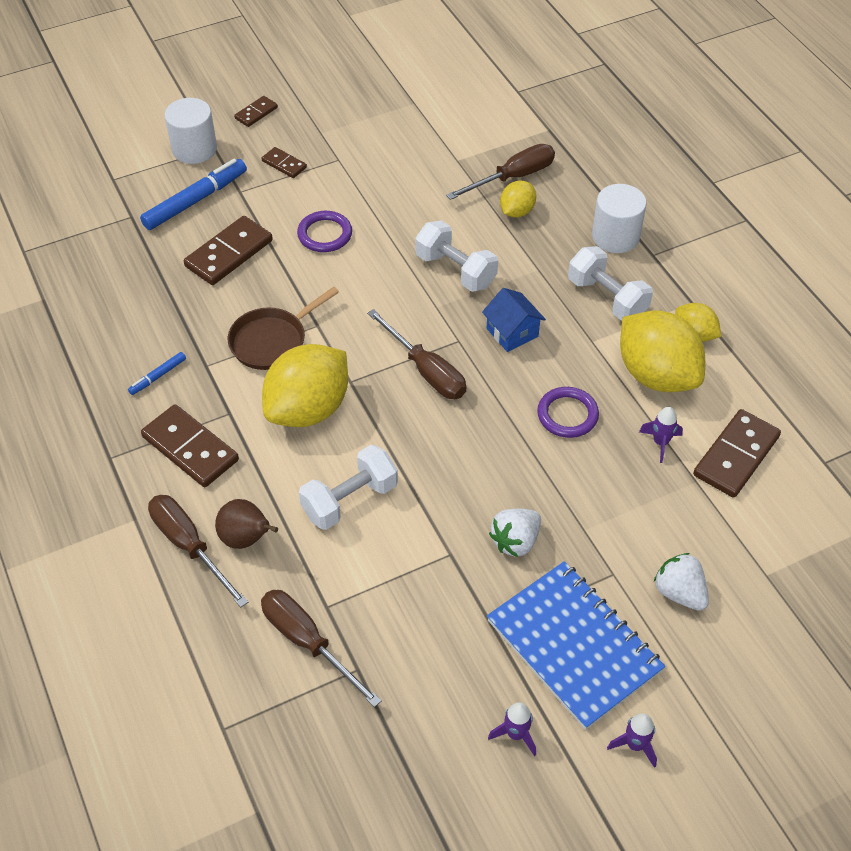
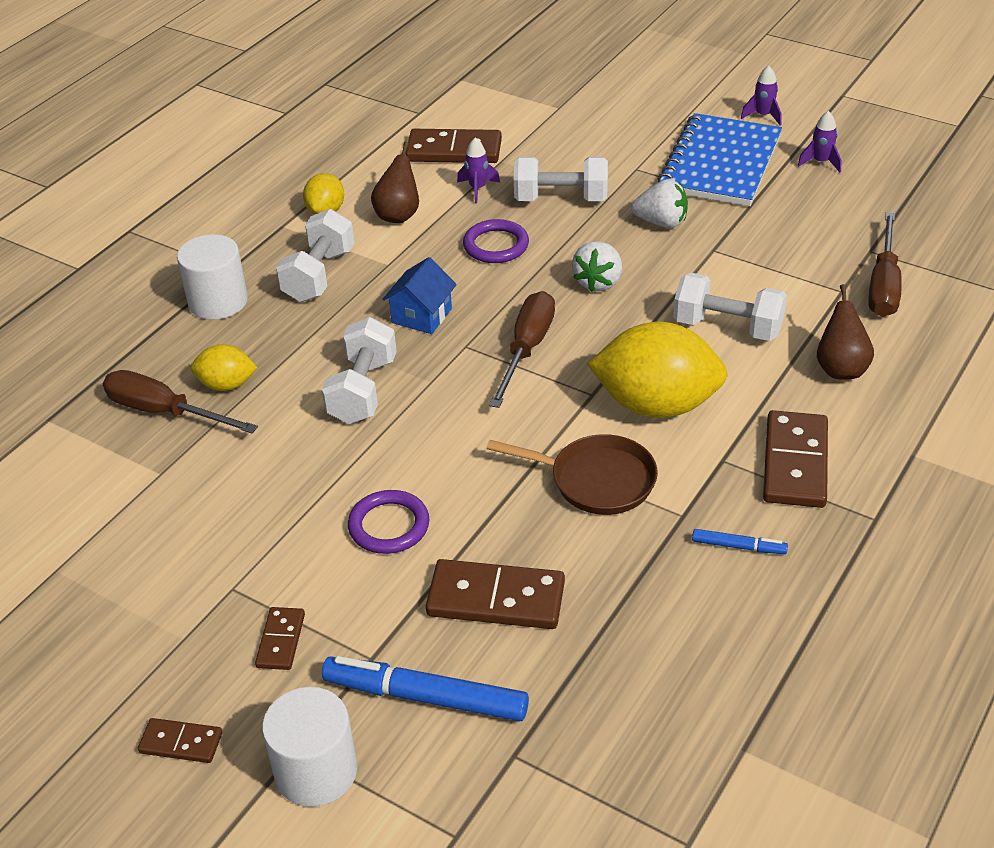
camera: 120 degrees left, 10 degrees down
(189, 546) = (891, 400): brown screwdriver -> none
(603, 491) = (561, 199): none -> white dumbbell
(656, 375) = (398, 215): yellow lemon -> brown pear
(679, 593) = (618, 136): white strawberry -> white strawberry (598, 282)

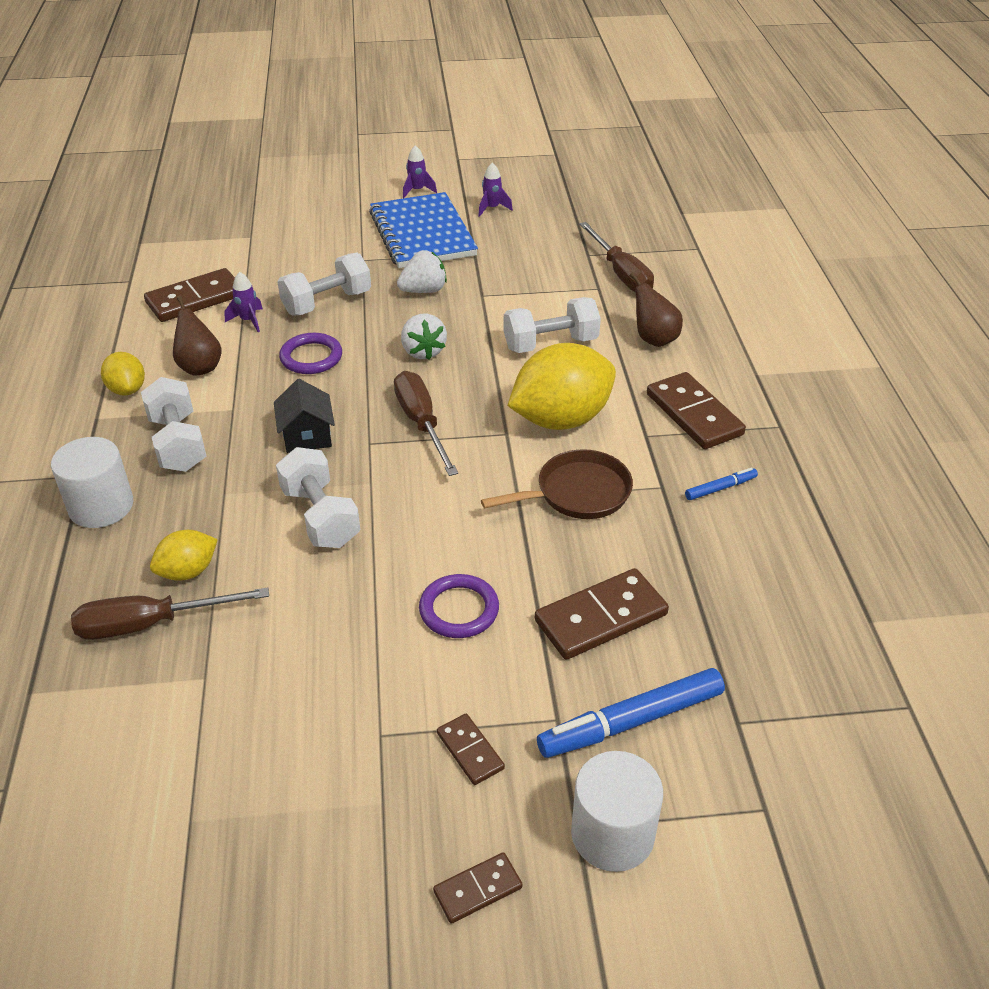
camera: 40 degrees left, 0 degrees up
(421, 315) = (307, 436): blue house -> black house

